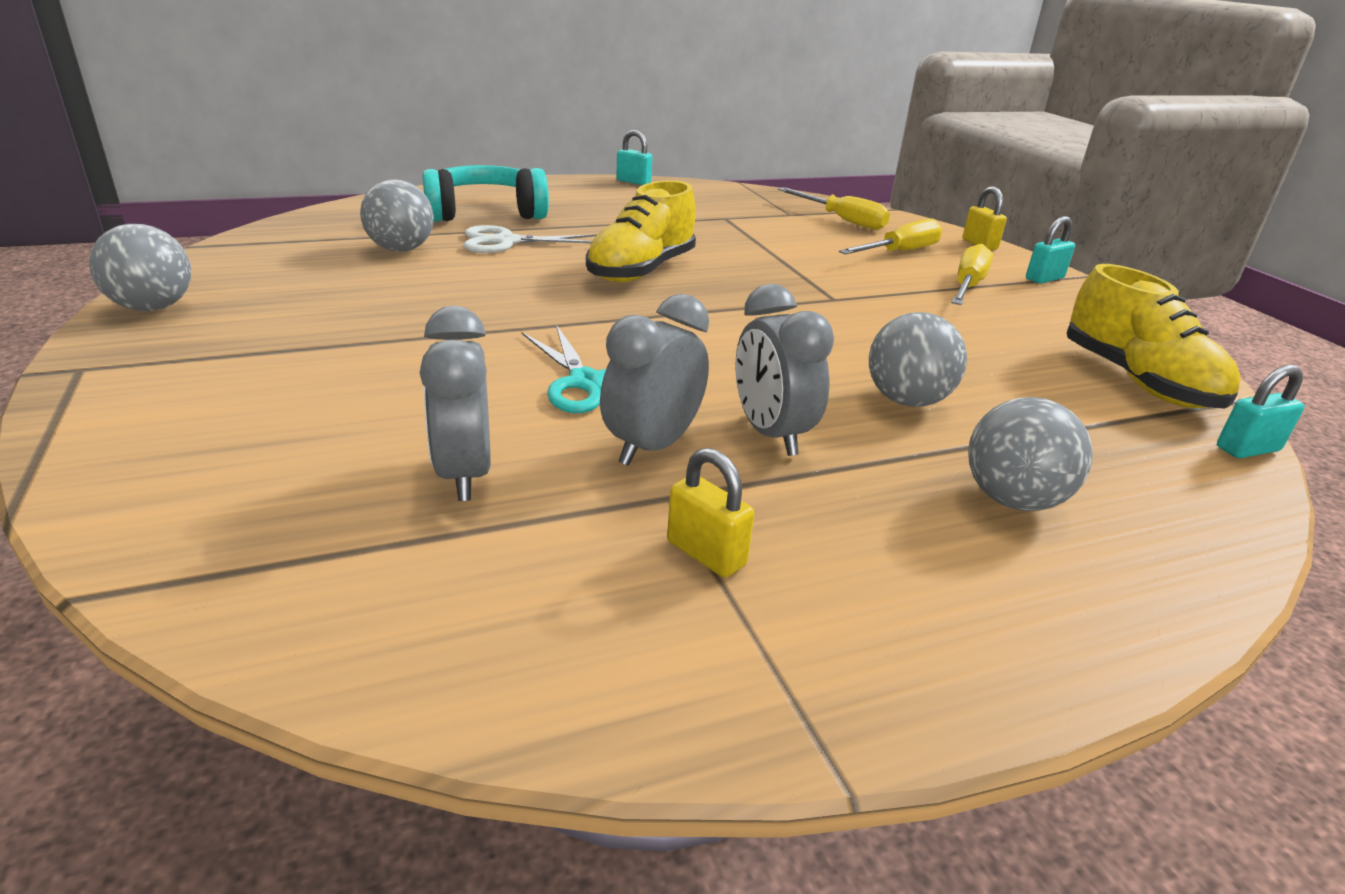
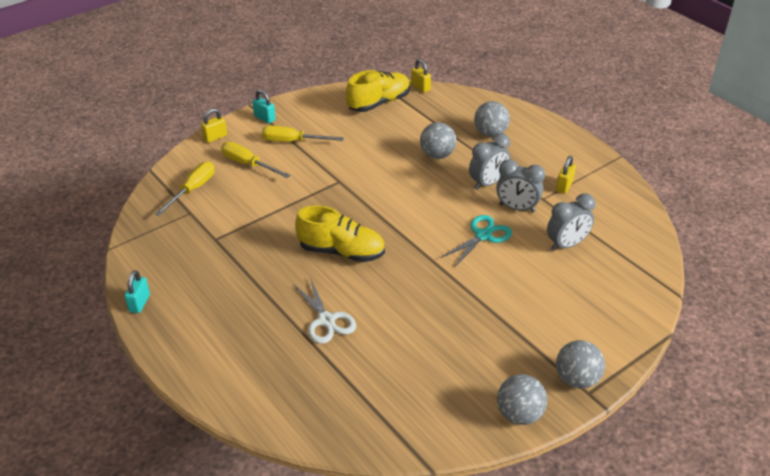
camera: 105 degrees left, 10 degrees up
(401, 249) = (370, 361): grey ball -> grey ball (576, 379)
(485, 213) = (270, 354): turquoise headphones -> none
(1247, 449) = (420, 87): turquoise padlock -> yellow padlock

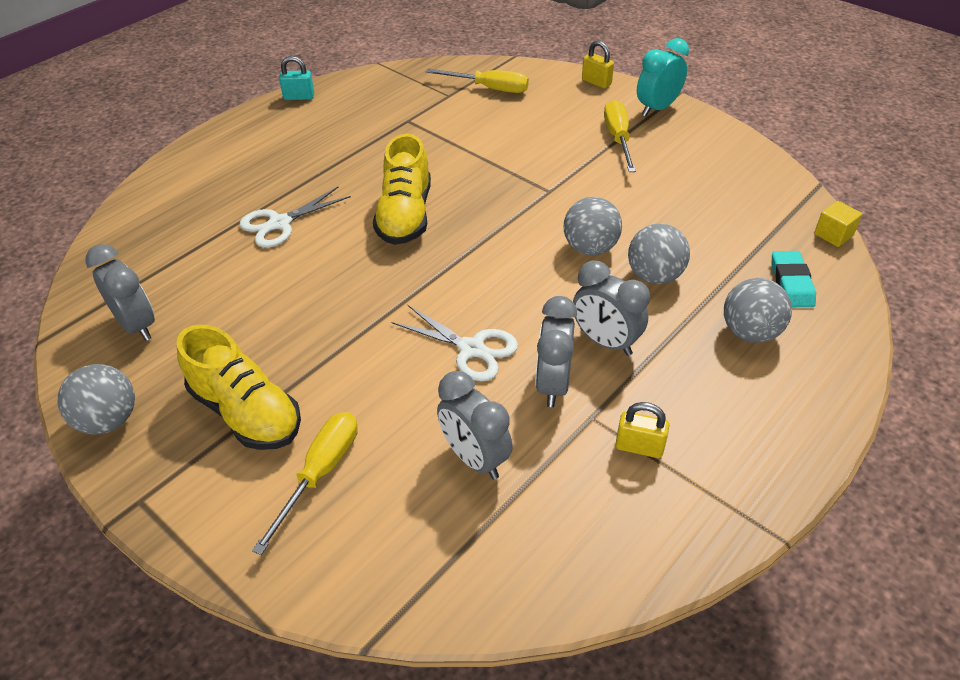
camera: 80 degrees right, 5 degrees up
(248, 164) = (553, 115): yellow screwdriver -> yellow screwdriver (320, 473)
(265, 118) = (657, 108): turquoise padlock -> turquoise clock
(379, 103) = (758, 198): yellow shoe -> yellow shoe (246, 412)
(420, 87) = (833, 235): yellow padlock -> yellow cube
(425, 405) = (137, 325): none -> grey clock
(455, 111) = (791, 283): none -> turquoise eraser
(483, 235) = (471, 349): turquoise scissors -> white scissors
(576, 379) = (167, 485): grey ball -> grey ball (590, 248)

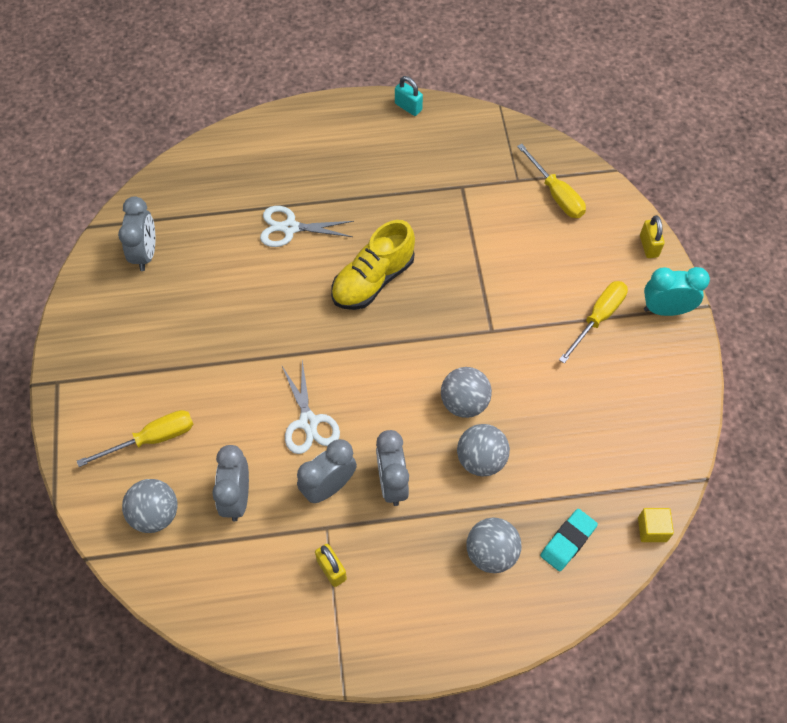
camera: 40 degrees right, 15 degrees up
(109, 420) = (81, 315): grey ball -> grey ball (155, 514)
(246, 412) = (150, 366): yellow shoe -> none

